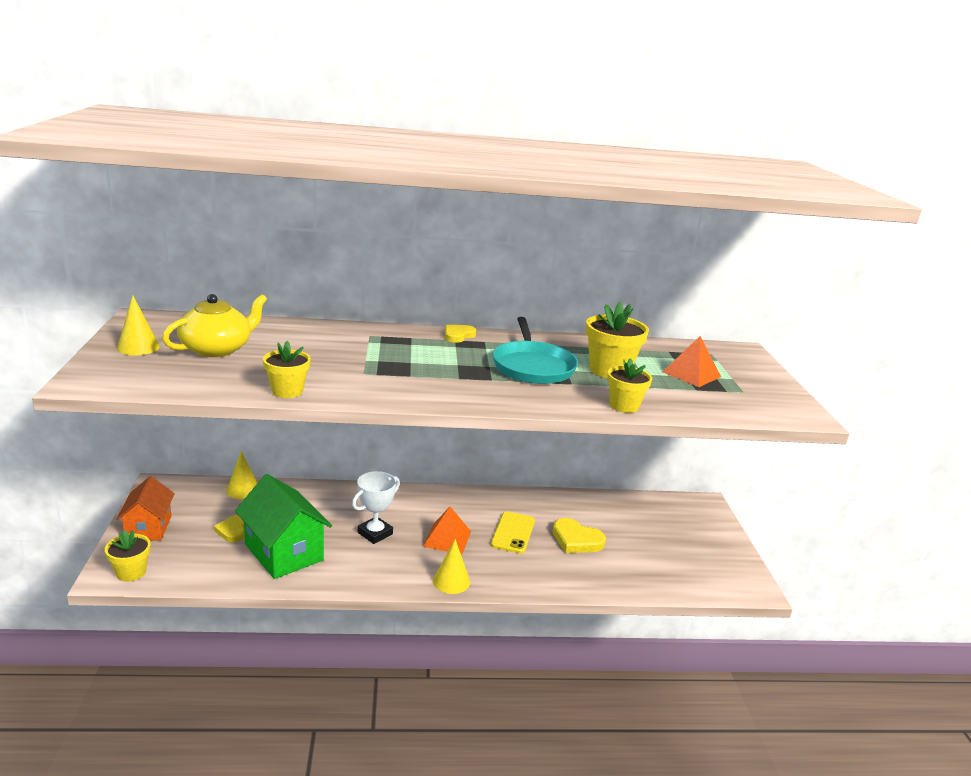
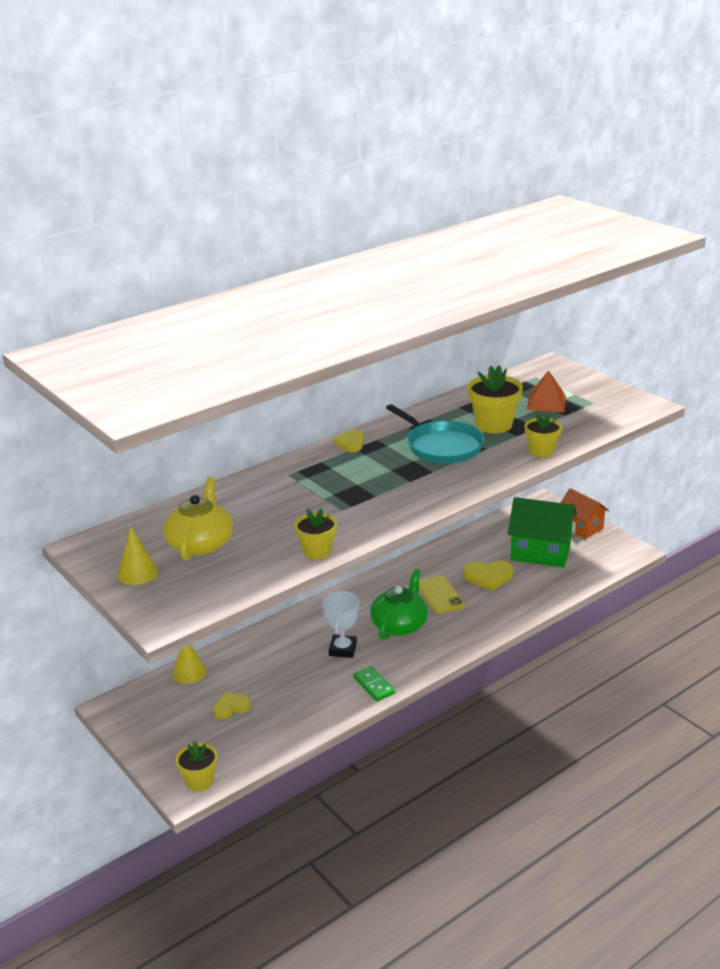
camera: 30 degrees left, 5 degrees up
(148, 528) = (158, 743): orange house -> orange house (581, 527)
(232, 530) = (231, 707): yellow heart -> yellow heart turned 105 degrees clockwise
(284, 552) = (295, 700): green house -> green house (541, 552)
(359, 575) = (373, 685): none -> green domino
(447, 538) = (399, 624): orange pyramid -> green teapot
(451, 581) = (441, 653): yellow cone -> none

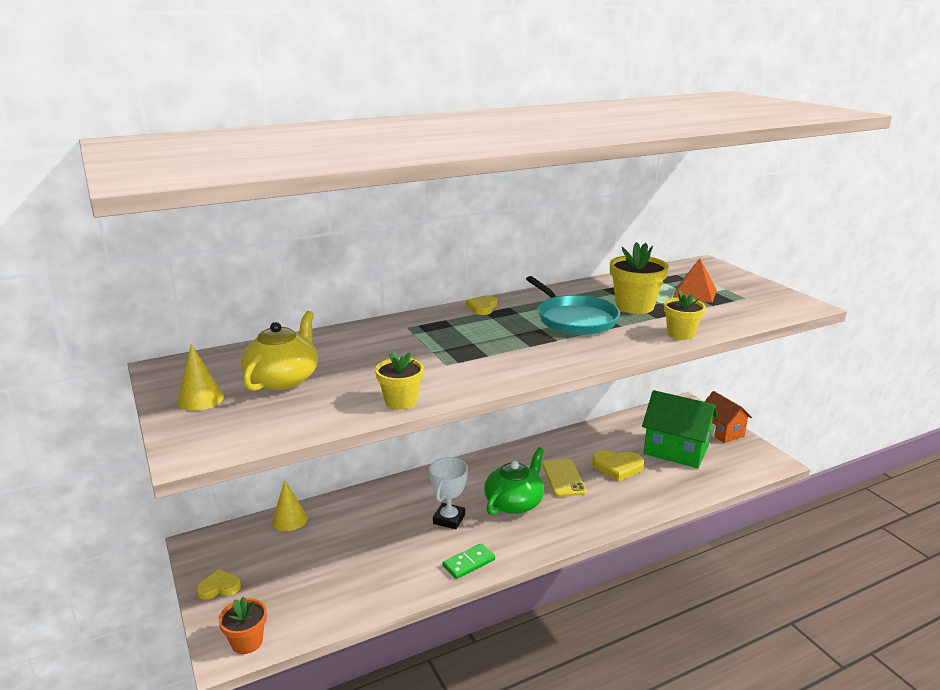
camera: 10 degrees right, 5 degrees down
(199, 781) = (247, 642): yellow flower pot -> orange flower pot
(231, 707) = (314, 563): yellow heart -> yellow heart (219, 587)
(373, 685) = (469, 563): green domino -> green domino turned 75 degrees clockwise

